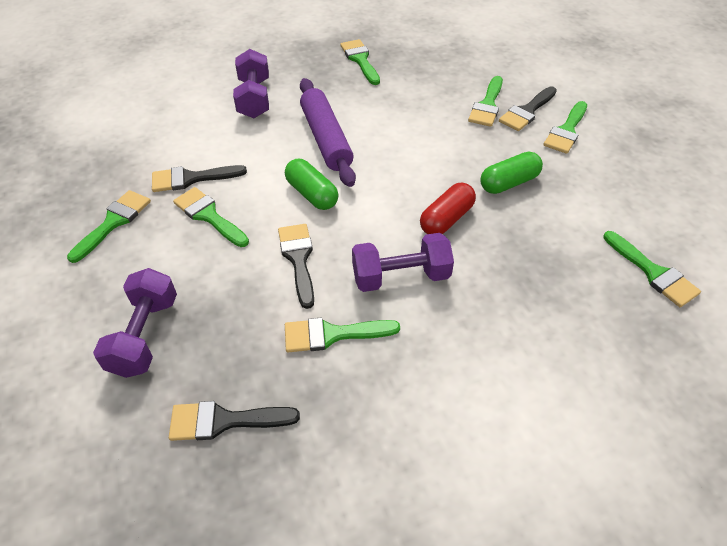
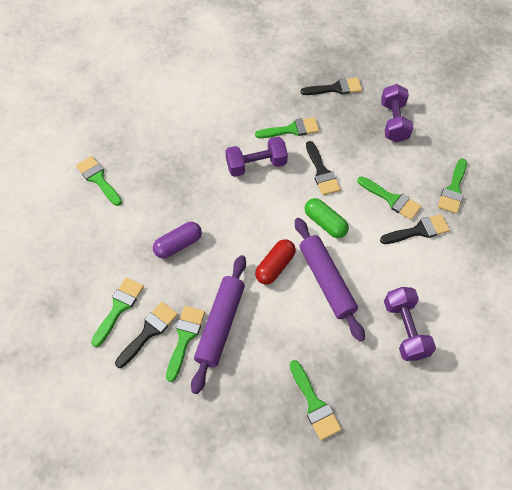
camera: 175 degrees right, 10 degrees up
(446, 219) = (227, 209): red capsule -> red capsule (275, 266)
(450, 112) = (220, 324): none -> purple rolling pin
(509, 183) = (178, 245): green capsule -> purple capsule

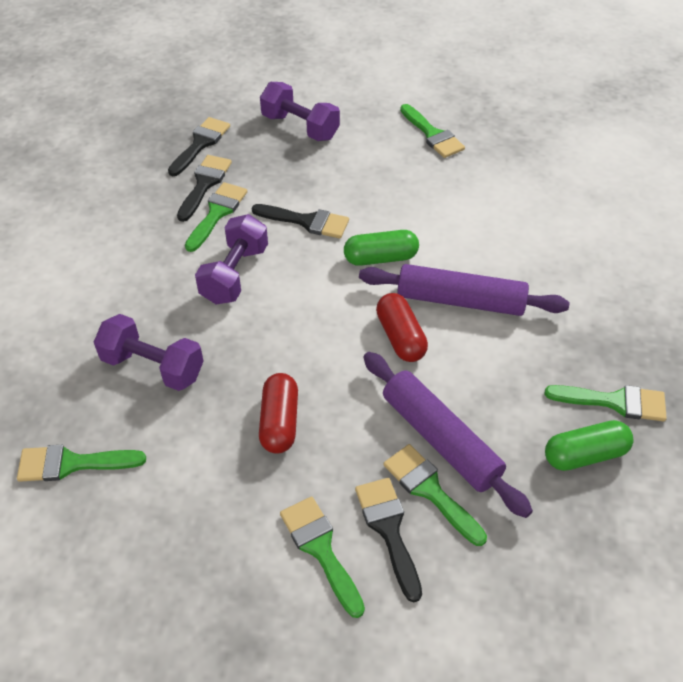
camera: 55 degrees left, 10 degrees down
(178, 245) = (279, 422): purple capsule -> red capsule
(263, 405) = (584, 454): none -> green capsule
(392, 199) = (401, 186): green brush -> none
(405, 329) = (573, 269): purple dumbbell -> purple dumbbell (153, 367)
(418, 230) = (460, 189): black brush -> black brush (204, 184)

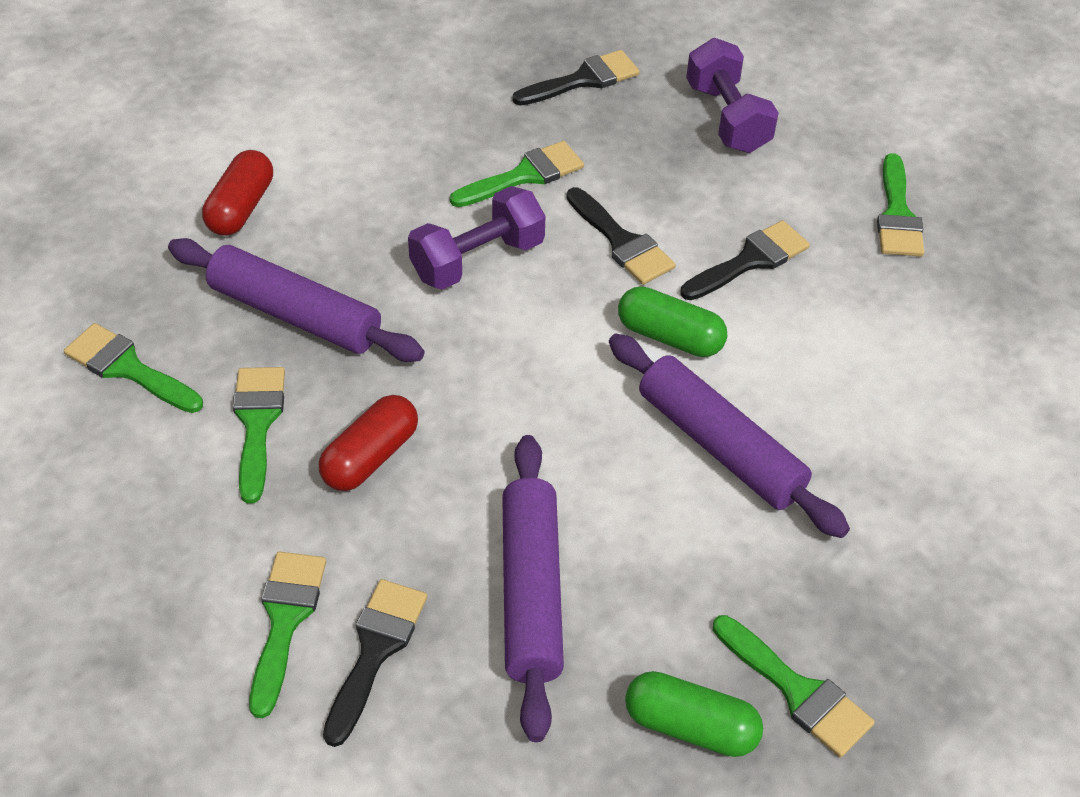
camera: 35 degrees right, 0 degrees up
(153, 367) = (295, 314): purple dumbbell -> purple rolling pin
(204, 184) = (542, 132): black brush -> black brush (750, 260)
(400, 337) = (601, 445): red capsule -> red capsule (241, 208)
(430, 490) = (462, 640): green brush -> green brush (257, 423)

